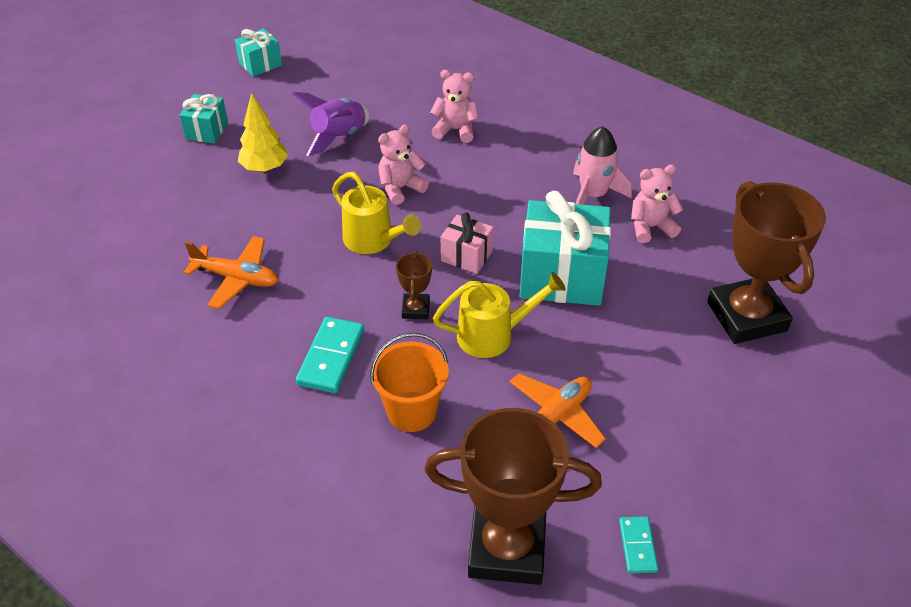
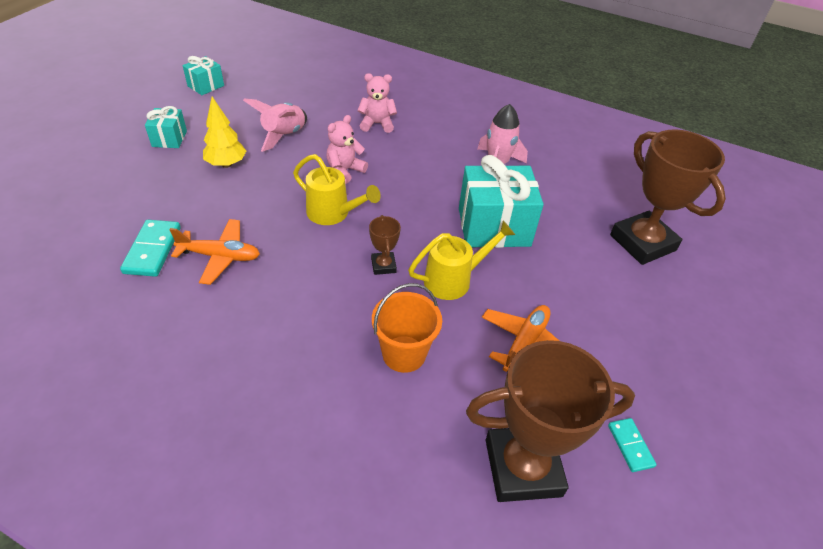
camera: 15 degrees left, 0 degrees up
(331, 357) = (321, 315): turquoise domino -> turquoise domino (153, 250)
(338, 137) = (283, 135): purple rocket -> pink rocket
(466, 256) = (413, 218): pink gift -> none
(650, 227) = (548, 183): pink teddy bear -> none

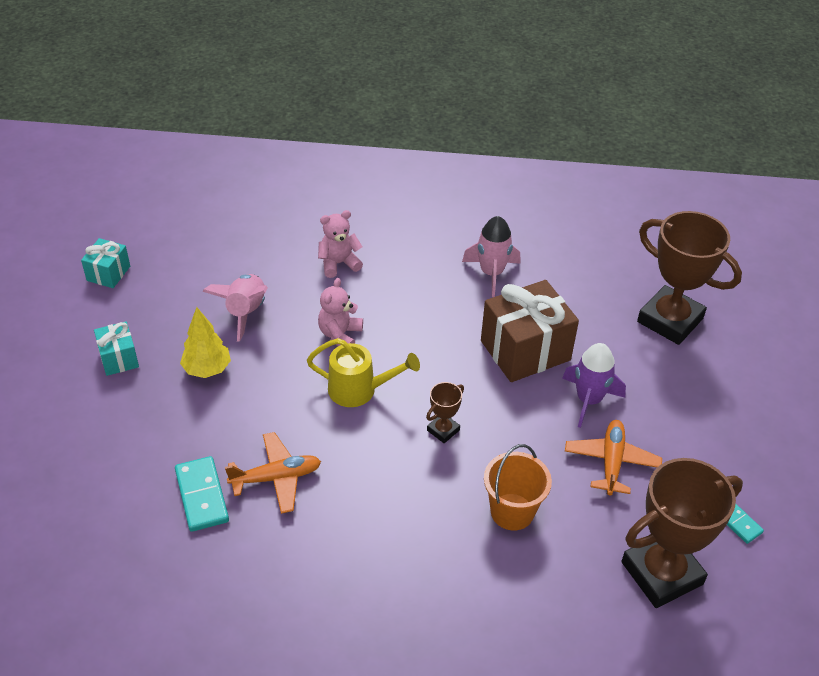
camera: 20 degrees left, 0 degrees up
(383, 265) = (443, 430): brown trophy -> brown trophy turned 75 degrees clockwise
(454, 280) = (517, 421): yellow watering can -> none
(494, 227) = (525, 350): turquoise gift -> brown gift
(531, 283) = (588, 400): none -> purple rocket

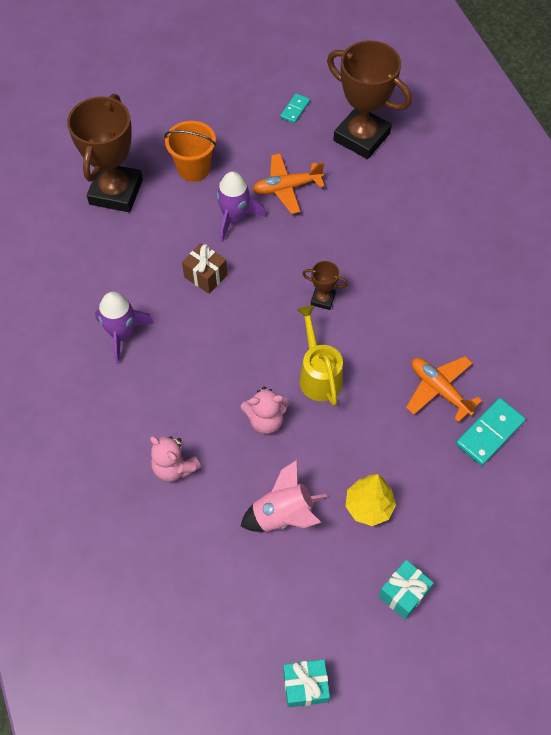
camera: 115 degrees left, 15 degrees up
(491, 273) = (122, 334): pink rocket -> purple rocket
(512, 512) = (368, 230): orange bucket -> orange bucket (193, 169)
(525, 350) = (205, 276): brown gift -> brown gift, size x0.52

